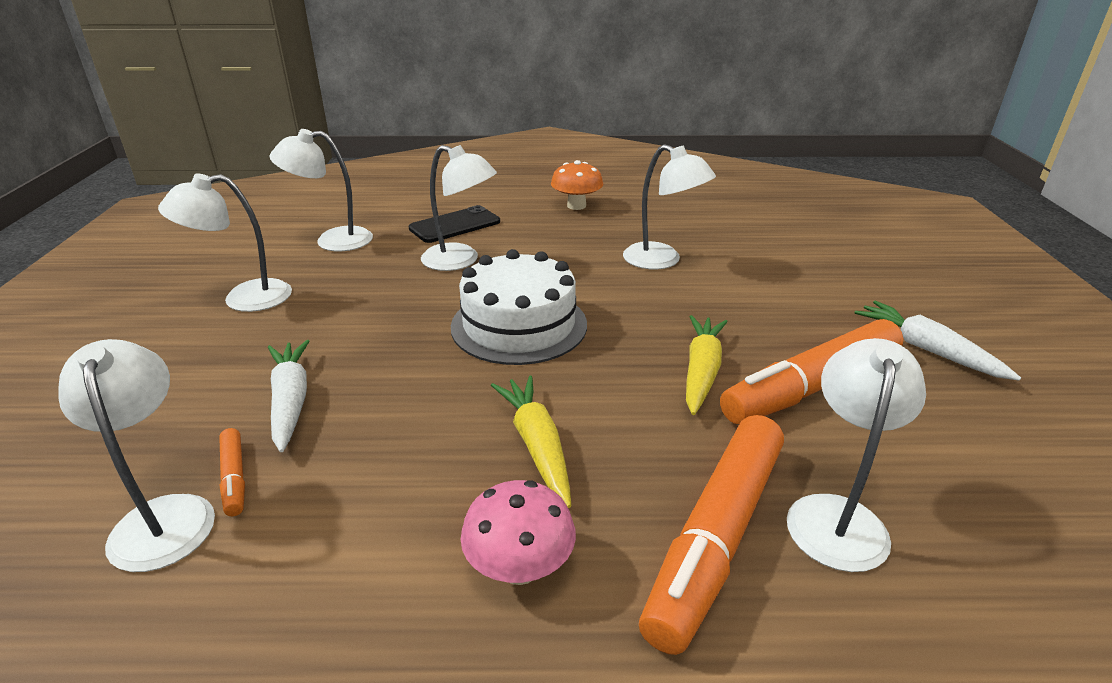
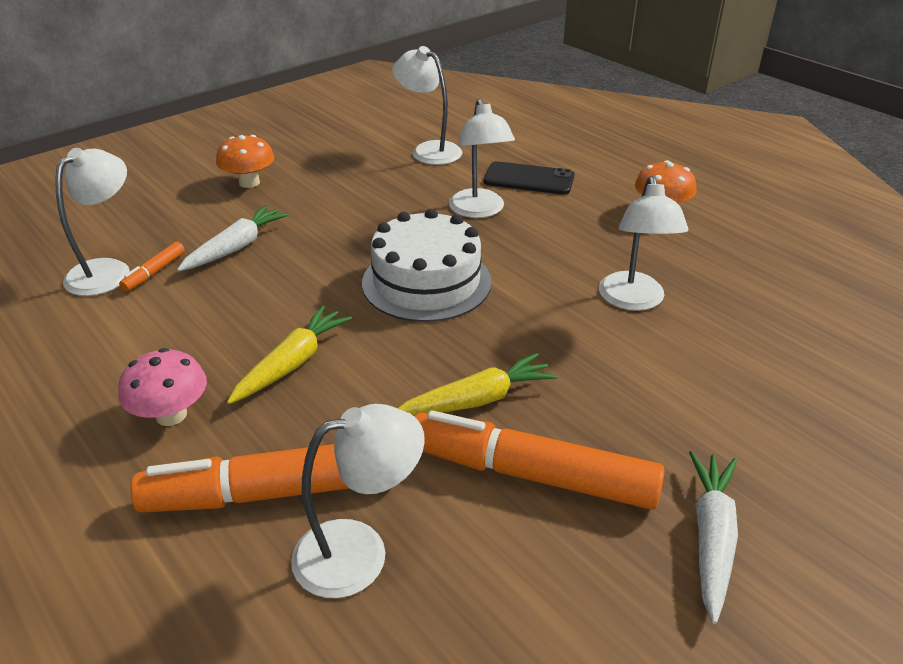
camera: 50 degrees right, 5 degrees up
(188, 345) = (249, 182): none -> orange mushroom
(244, 298) = (317, 167): white lamp -> none

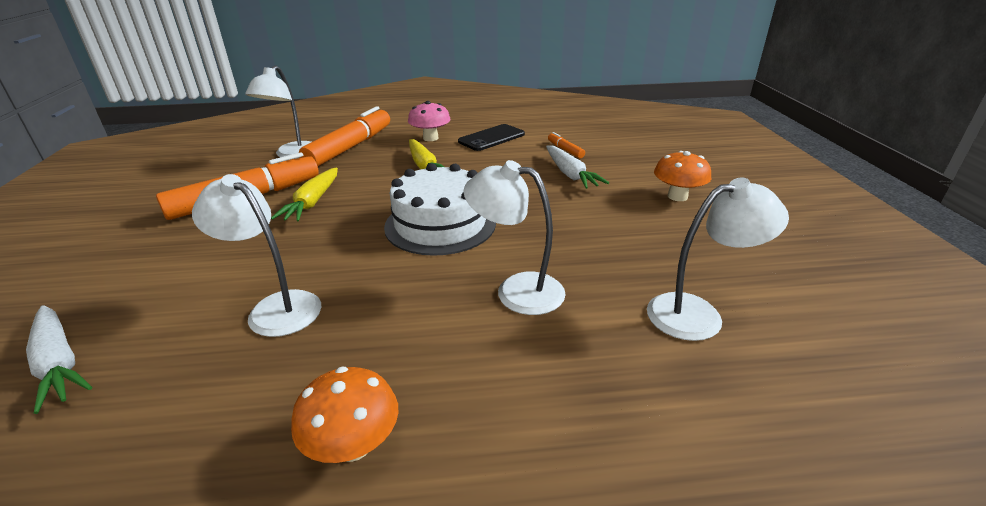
camera: 125 degrees right, 5 degrees down
(108, 270) = (581, 140): white lamp -> none
(529, 179) = (555, 362): black phone -> black phone (491, 138)
(711, 538) = (126, 225): white carrot -> white carrot (59, 363)

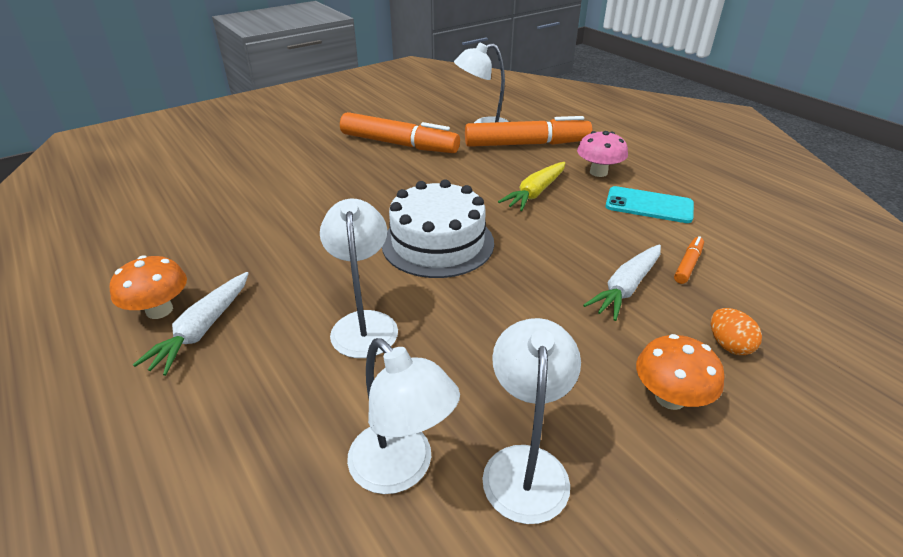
camera: 60 degrees right, 5 degrees up
(59, 363) = (195, 180): white carrot -> white carrot (203, 329)
(275, 307) = (276, 220): white lamp -> white lamp (525, 465)
(313, 202) = (418, 171): yellow carrot -> none
(491, 138) = (649, 205): black phone -> turquoise phone
(645, 166) = (728, 345): none -> orange egg

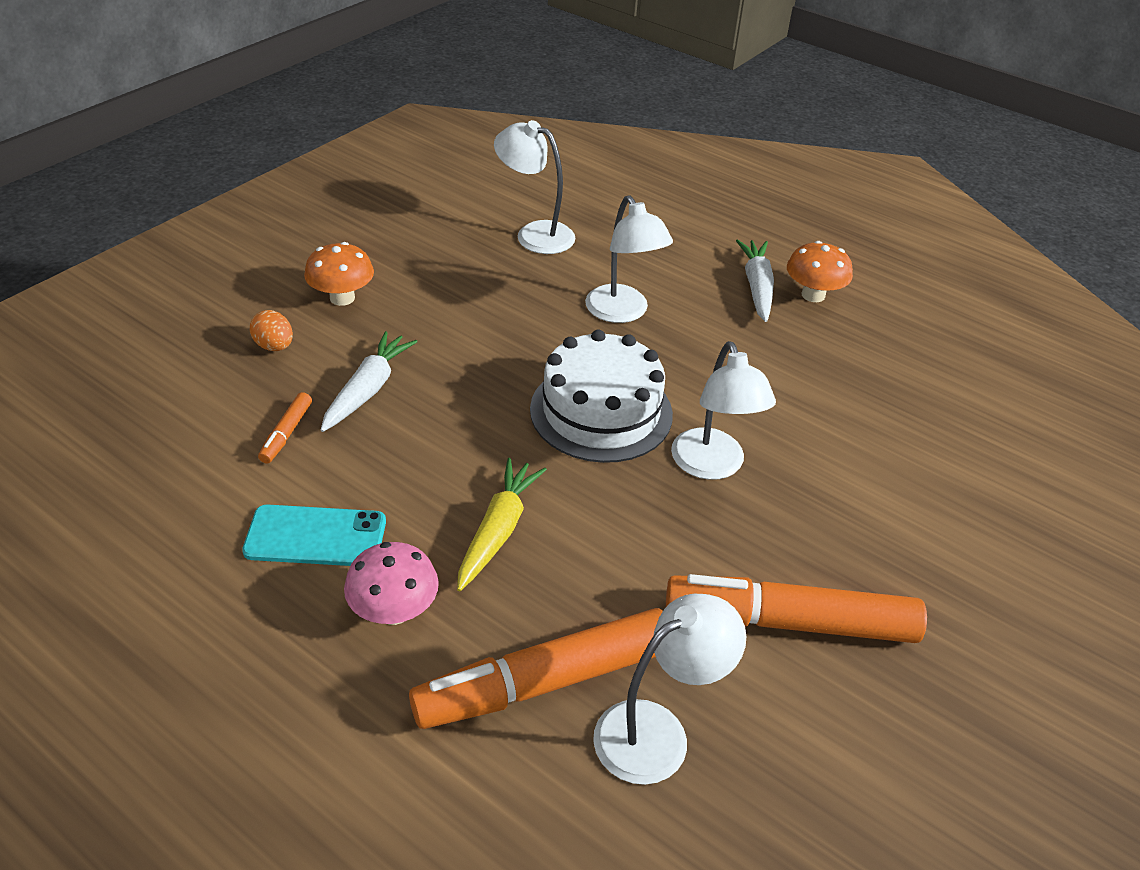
camera: 160 degrees right, 5 degrees up
(525, 465) = (453, 246): white lamp -> white lamp (712, 466)

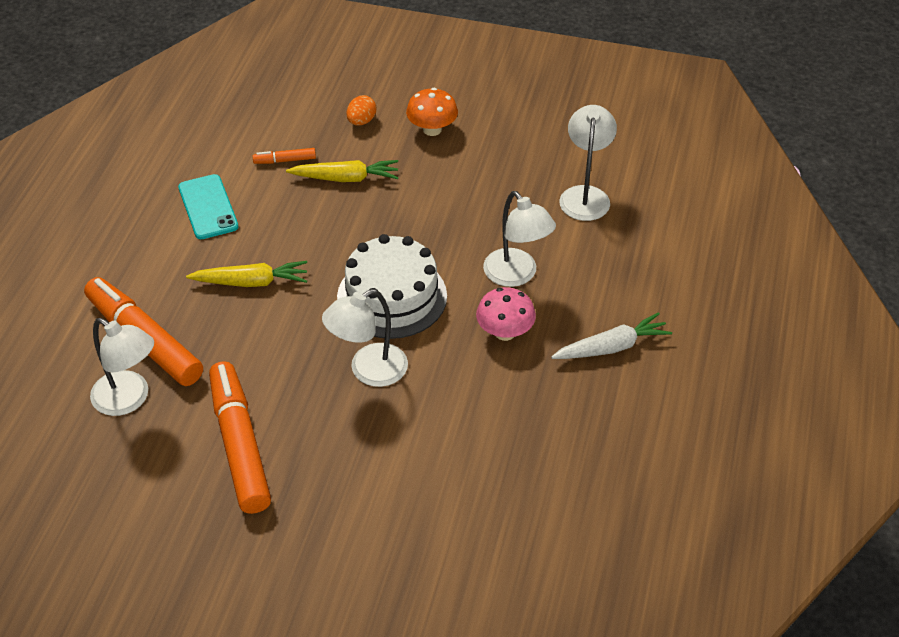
camera: 70 degrees right, 5 degrees up
(368, 389) = (345, 178): white carrot -> yellow carrot
(394, 611) = (168, 260): pink mushroom -> pink mushroom (505, 332)
(622, 312) = (516, 275): white lamp -> white lamp turned 75 degrees counterclockwise
(813, 295) = (627, 387): orange mushroom -> none

